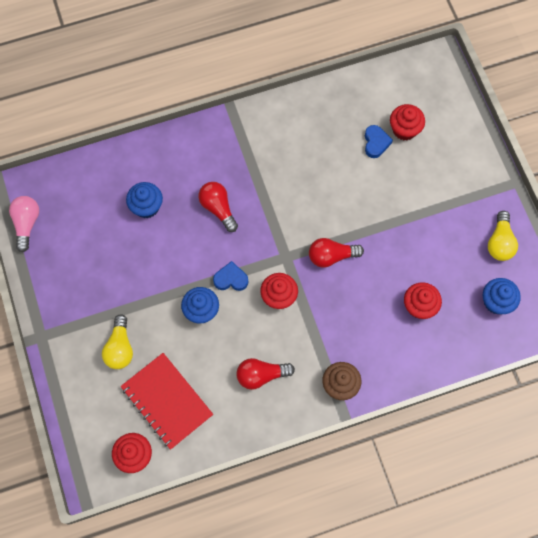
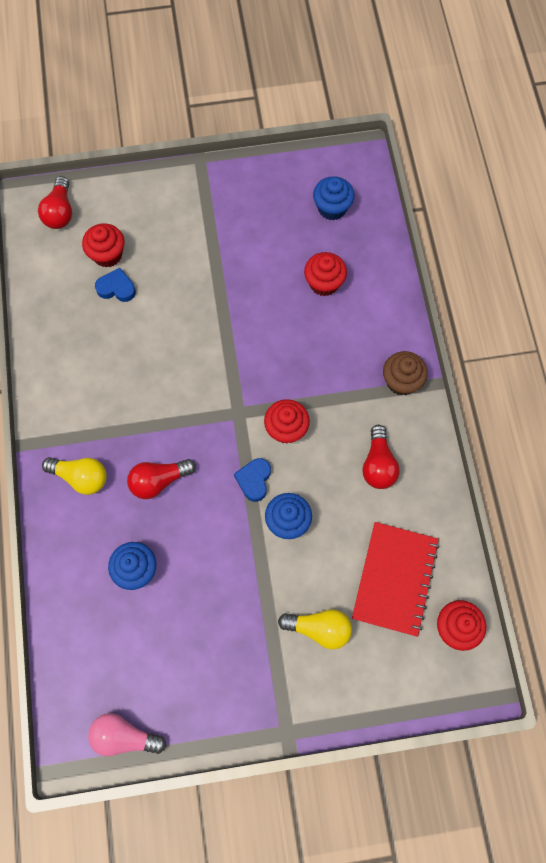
camera: 80 degrees left, 0 degrees up
(167, 401) = (394, 579): red notebook -> red notebook turned 45 degrees counterclockwise
(331, 256) = (247, 362): red light bulb -> red light bulb (60, 212)
(500, 242) = (265, 190): yellow light bulb -> yellow light bulb (81, 477)

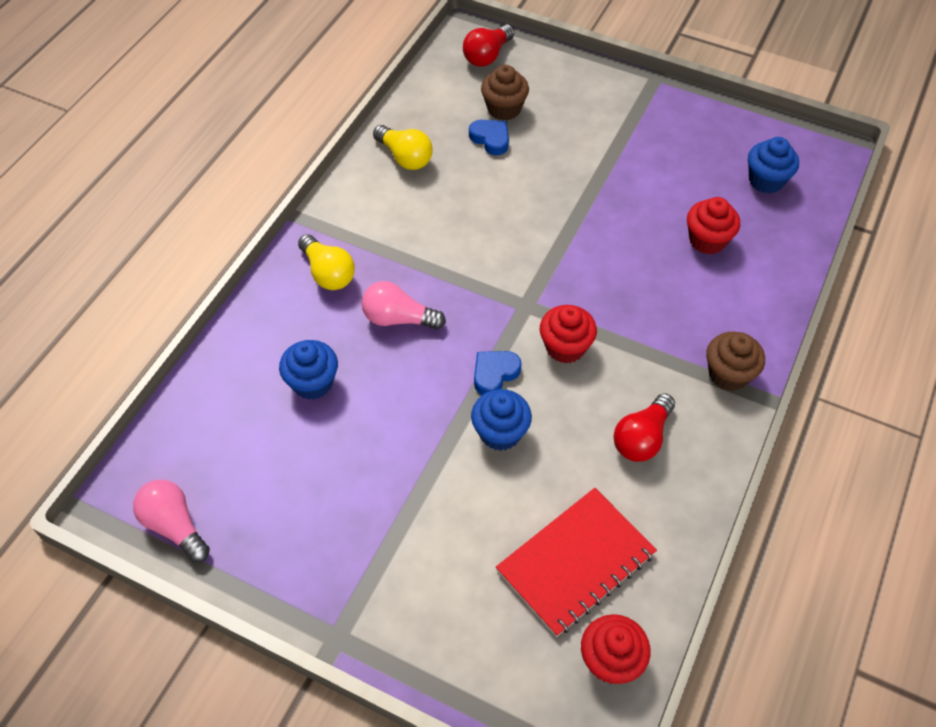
camera: 35 degrees right, 15 degrees down
(107, 254) = (504, 109): red cupcake -> brown cupcake
(159, 481) = (398, 319): red light bulb -> pink light bulb
(319, 628) = (453, 557): yellow light bulb -> yellow light bulb (405, 157)

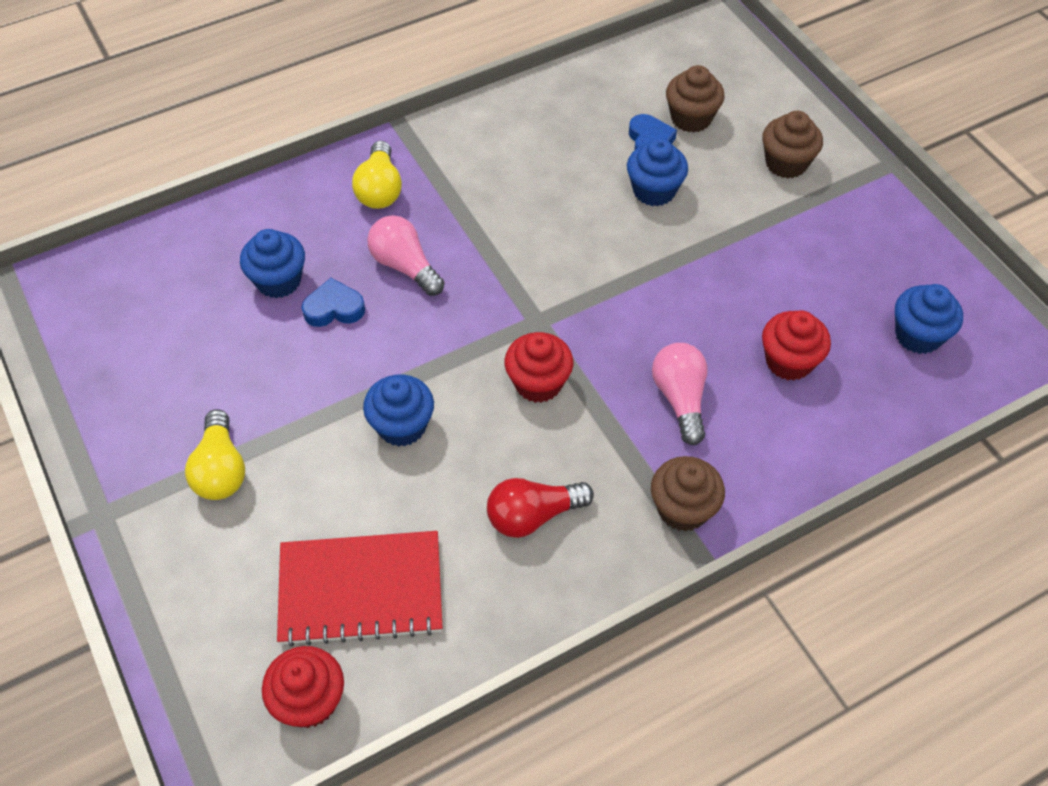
camera: 35 degrees right, 0 degrees up
(174, 526) = (62, 336): pink light bulb -> pink light bulb (680, 399)
(405, 157) = (548, 117): yellow light bulb -> yellow light bulb (221, 469)
(487, 56) = (722, 57): red light bulb -> none
(494, 374) = (447, 368): blue heart -> blue heart (334, 308)
(524, 172) = (654, 191): none -> blue cupcake
(592, 109) = (786, 163): none -> brown cupcake

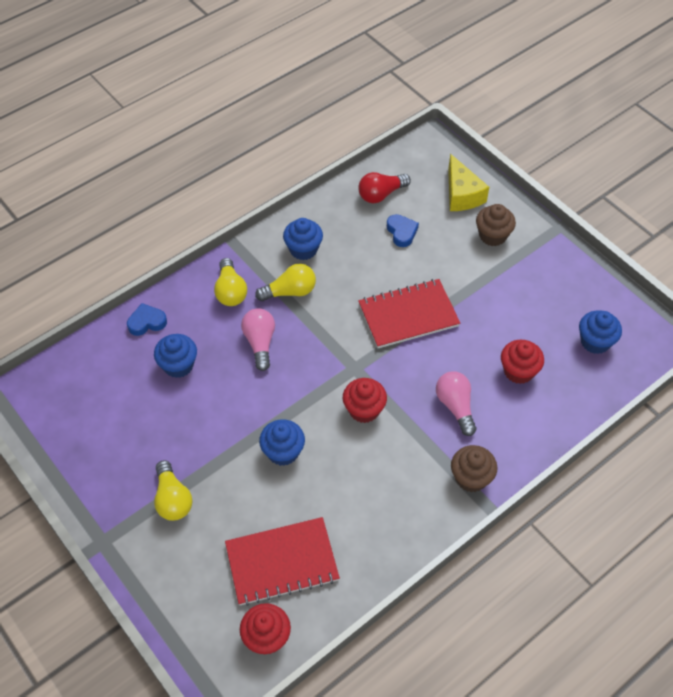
camera: 10 degrees left, 0 degrees up
(334, 308) = (220, 379): blue heart -> blue heart (147, 322)
(405, 266) = (260, 343): pink light bulb -> pink light bulb turned 45 degrees clockwise
(466, 201) = (290, 292): none -> yellow light bulb
(533, 516) = (379, 497): red light bulb -> red light bulb (381, 194)
(635, 258) = (408, 315): none -> red notebook
(654, 191) = (411, 267): blue cupcake -> blue cupcake (303, 249)
(691, 118) = (425, 212): brown cupcake -> none
(750, 101) = (462, 194): none -> yellow cheese

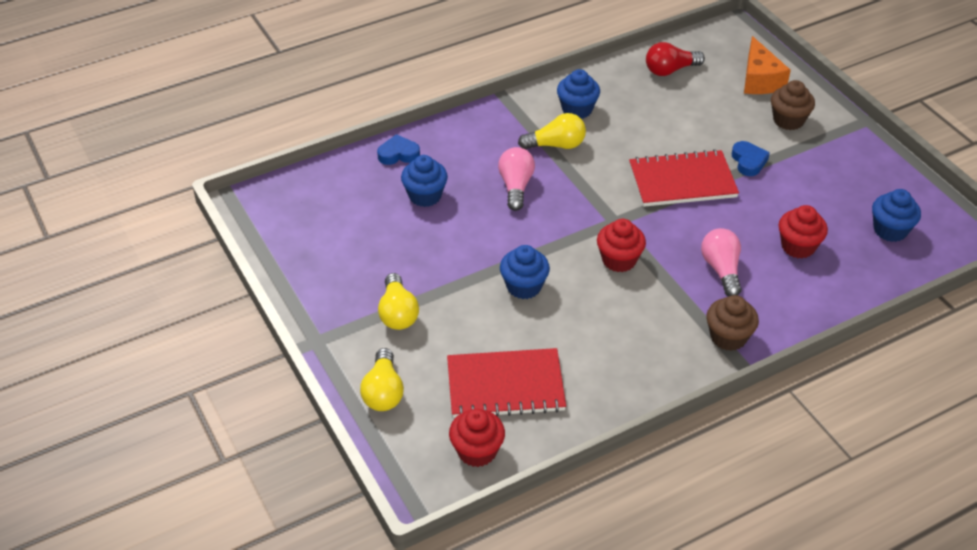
camera: 10 degrees right, 10 degrees down
(230, 291) = (492, 137): yellow light bulb -> yellow light bulb (383, 392)
(401, 232) = (687, 106): blue heart -> blue heart (748, 161)
(462, 194) = (759, 80): yellow cheese -> orange cheese

